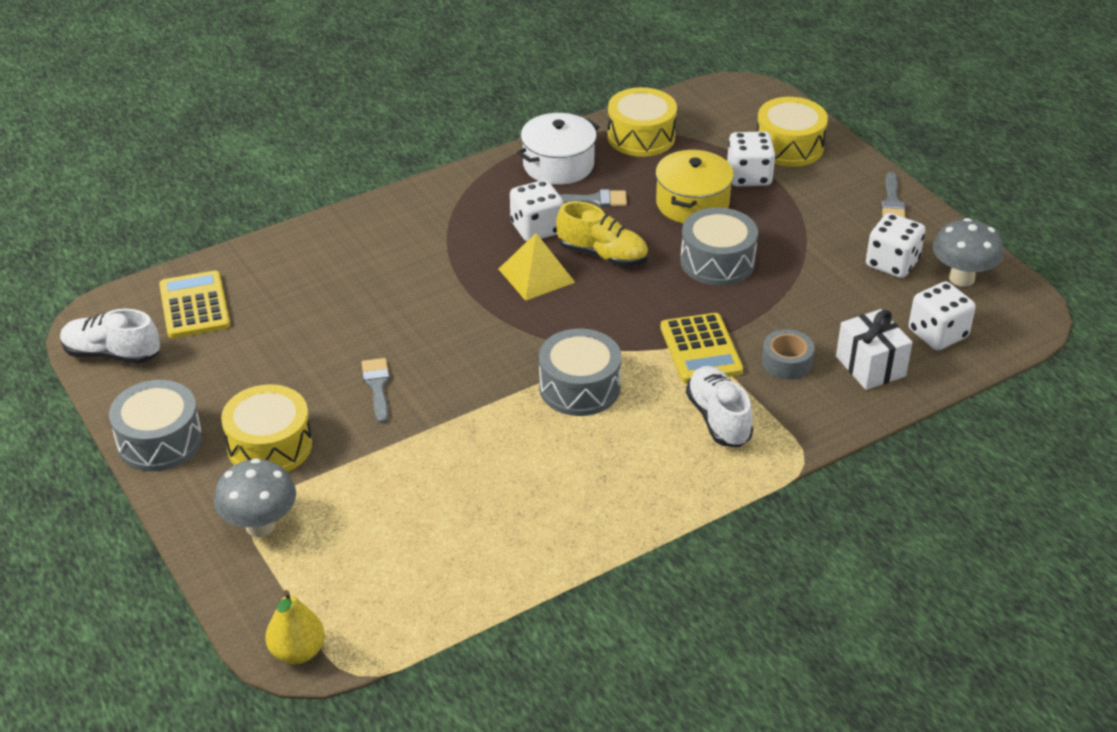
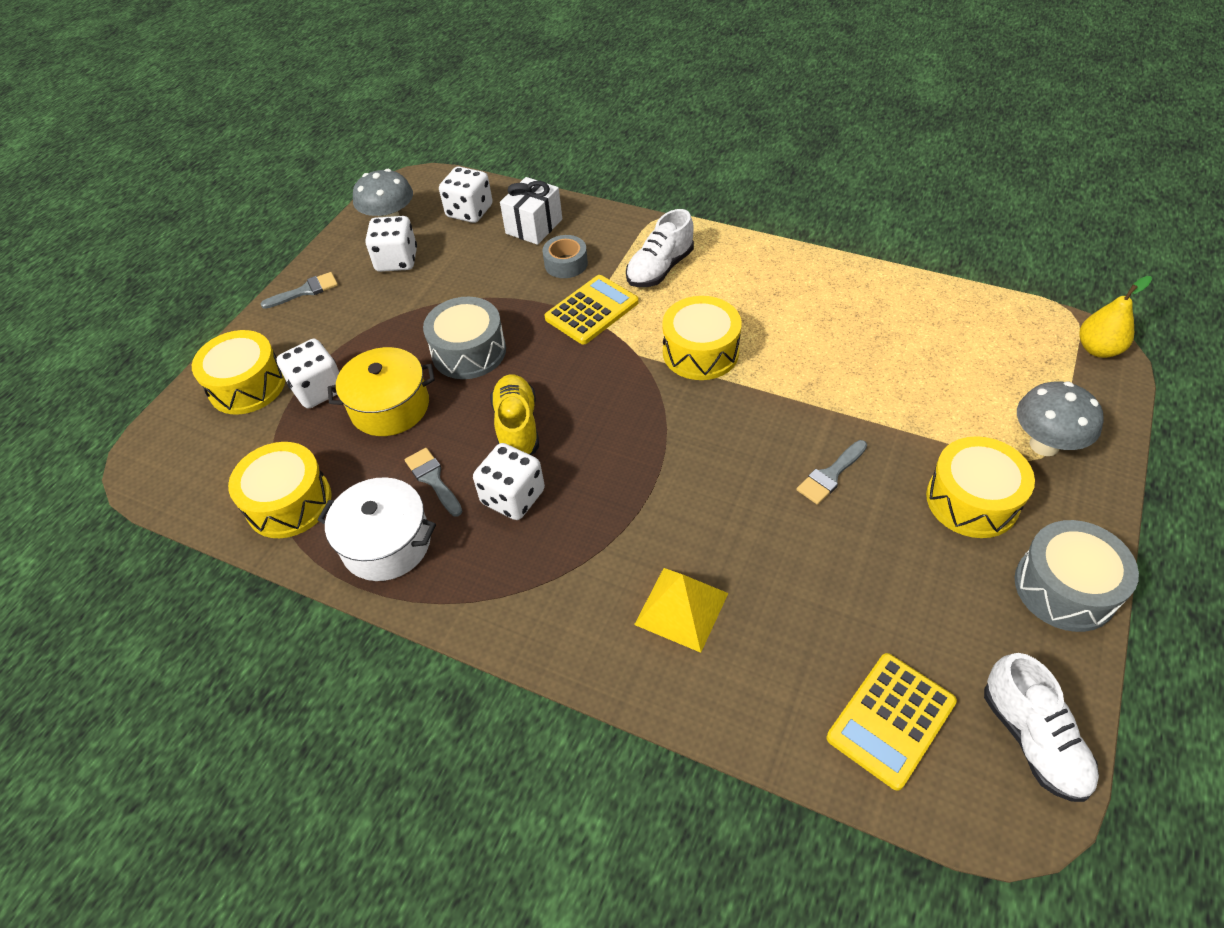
camera: 120 degrees left, 10 degrees up
(536, 275) = (585, 456): yellow pyramid -> yellow pyramid (681, 608)
(579, 387) = (700, 352): grey drum -> yellow drum

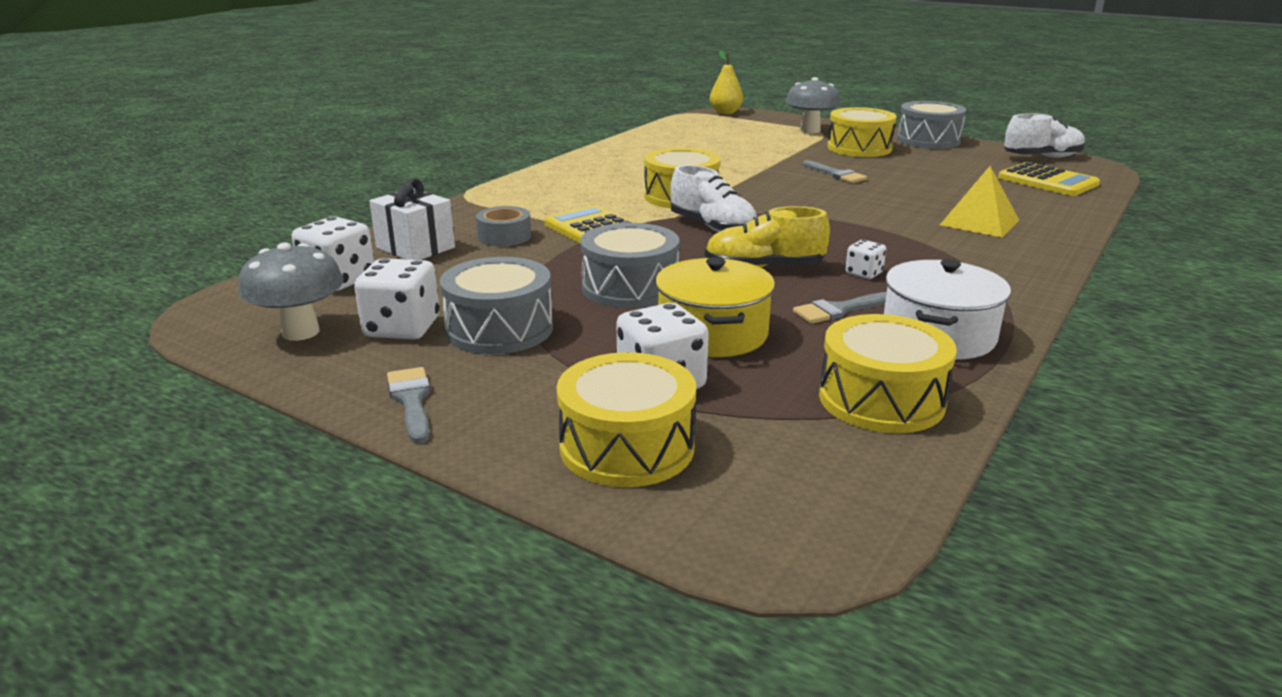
camera: 85 degrees left, 25 degrees down
(396, 302) = (499, 329): none -> grey drum
(513, 497) = (864, 273): white dice -> white dice, size x0.54
(660, 269) = (549, 201): white shoe -> white shoe (712, 227)

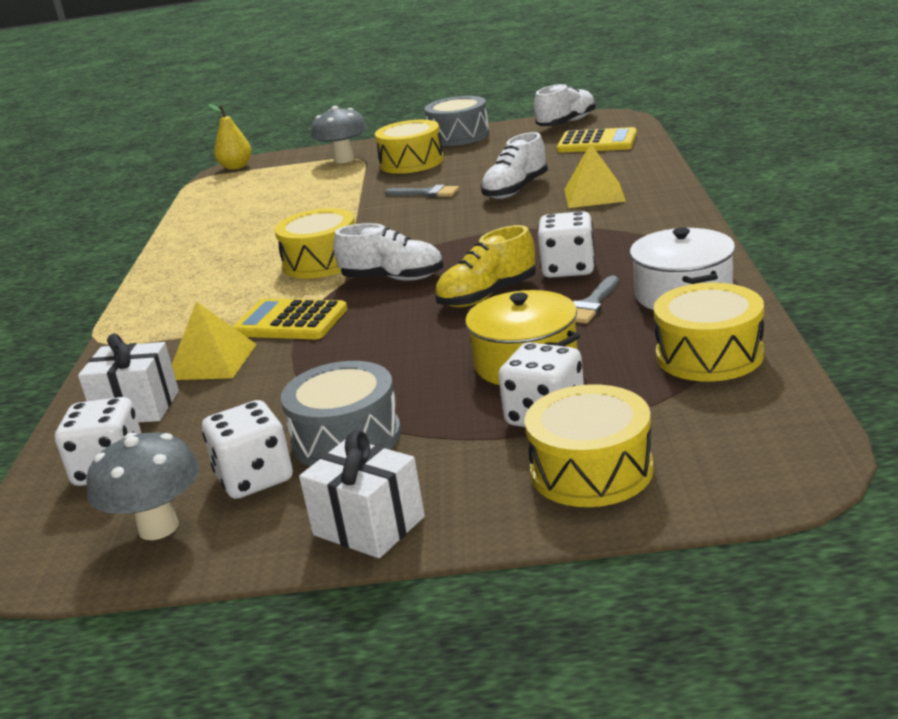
camera: 30 degrees left, 0 degrees up
(411, 401) = (369, 526): grey brush -> white gift
(504, 236) = (212, 361): grey tape -> yellow pyramid
(630, 287) = (403, 356): grey drum -> none
(864, 273) = (568, 269): white dice -> white dice, size x1.85
(914, 195) = (515, 190): none -> white shoe

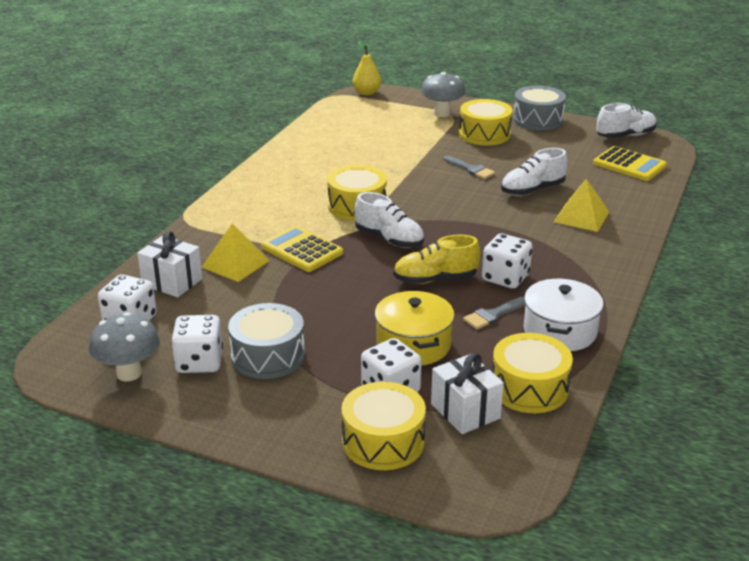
camera: 20 degrees right, 5 degrees up
(369, 526) = (235, 422): white gift -> white gift (465, 411)

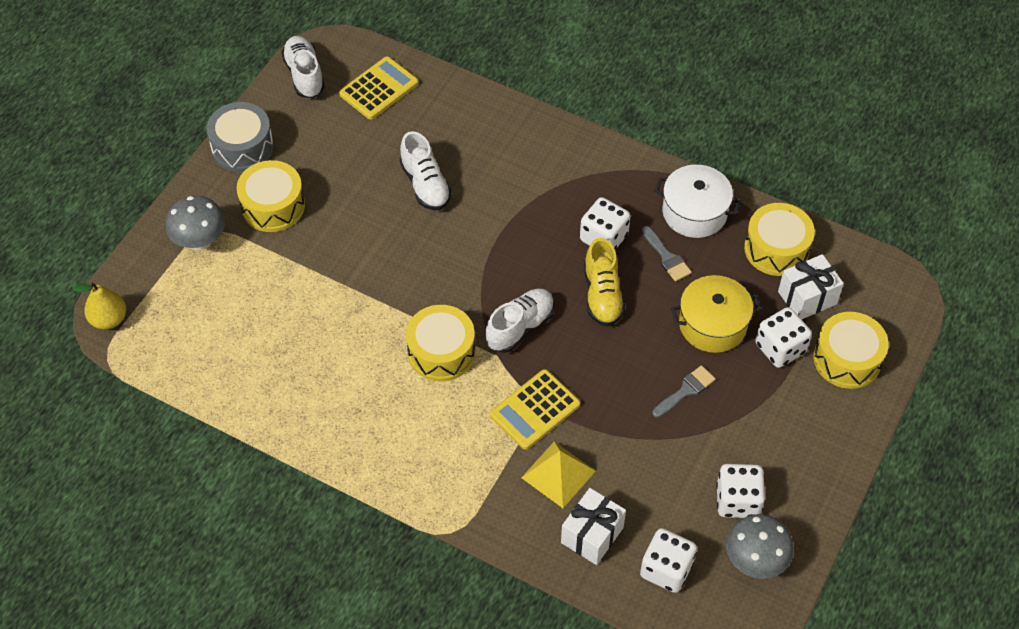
camera: 85 degrees left, 25 degrees up
(268, 356) = (728, 442): grey drum -> none
(470, 169) = (365, 233): grey brush -> grey brush (686, 390)
(581, 216) = (490, 154): yellow pyramid -> none

